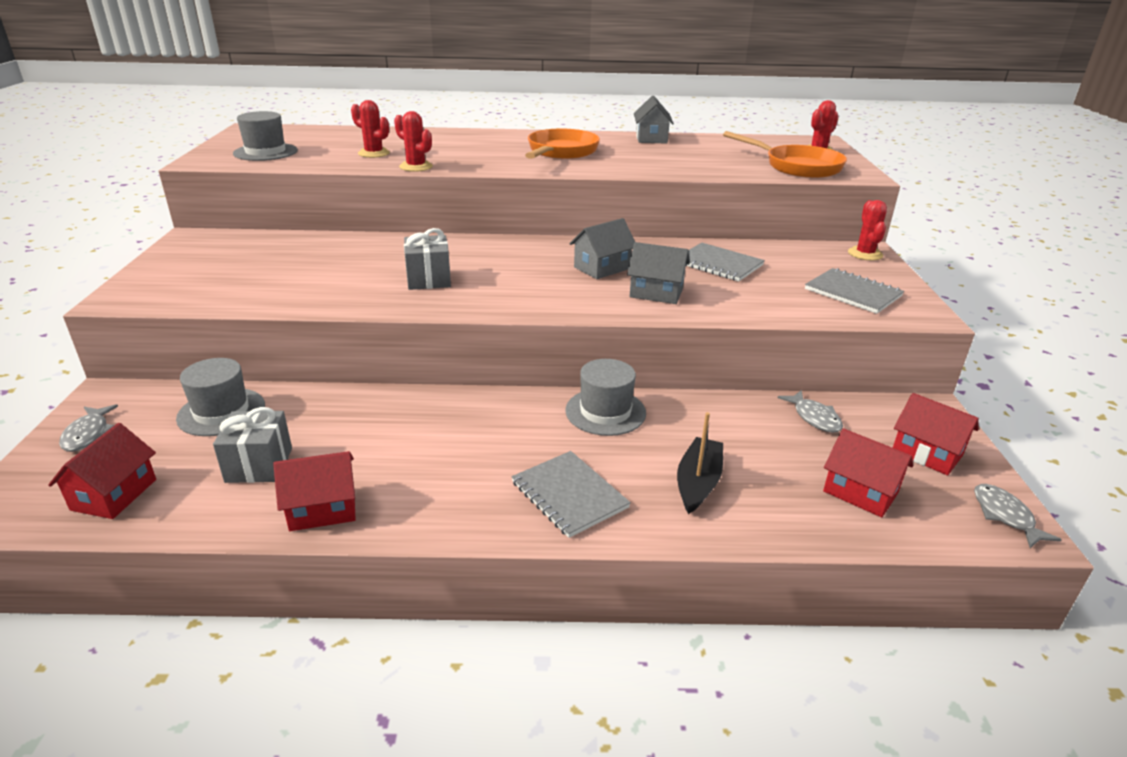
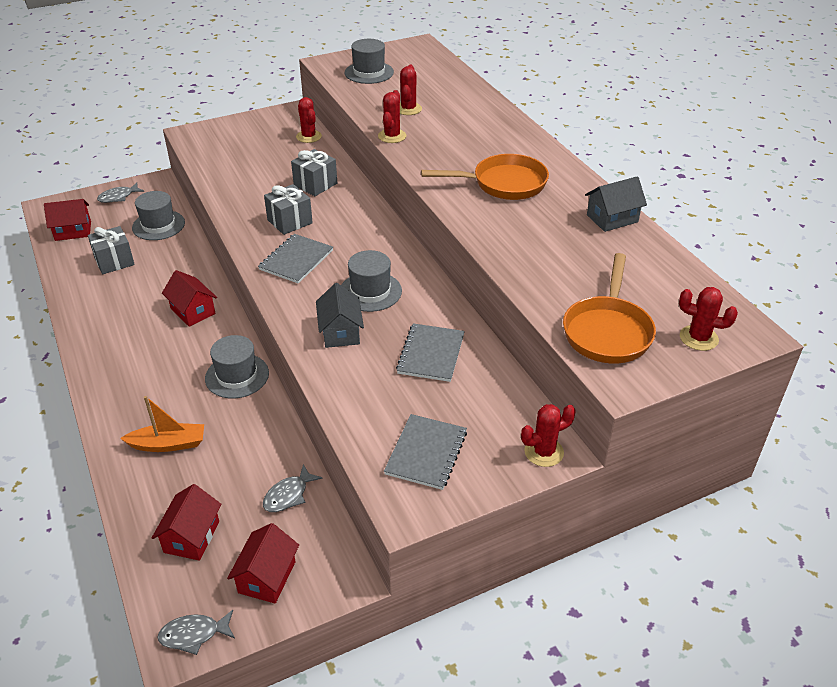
camera: 65 degrees right, 10 degrees up
(266, 239) = (309, 136): none -> red cactus
(322, 509) = (84, 299): red house -> red house (193, 311)
(373, 254) = (315, 184): none -> grey gift
(569, 495) = (131, 387): grey notebook -> grey notebook (296, 260)
(602, 268) = (370, 291): grey house -> grey hat
(698, 482) = (168, 444): black boat -> orange boat
(1005, 516) = (194, 634): grey fish -> grey fish turned 150 degrees counterclockwise

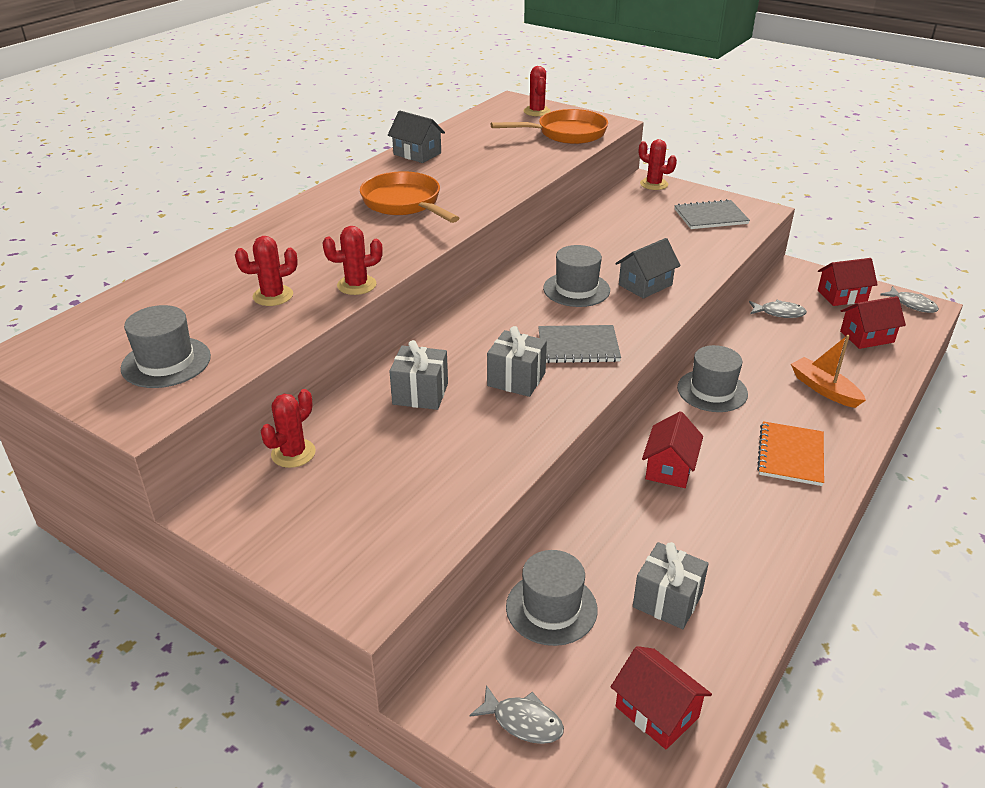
camera: 120 degrees left, 5 degrees down
(136, 374) = (791, 455): none -> orange notebook
(431, 354) = (617, 241): grey notebook -> none

